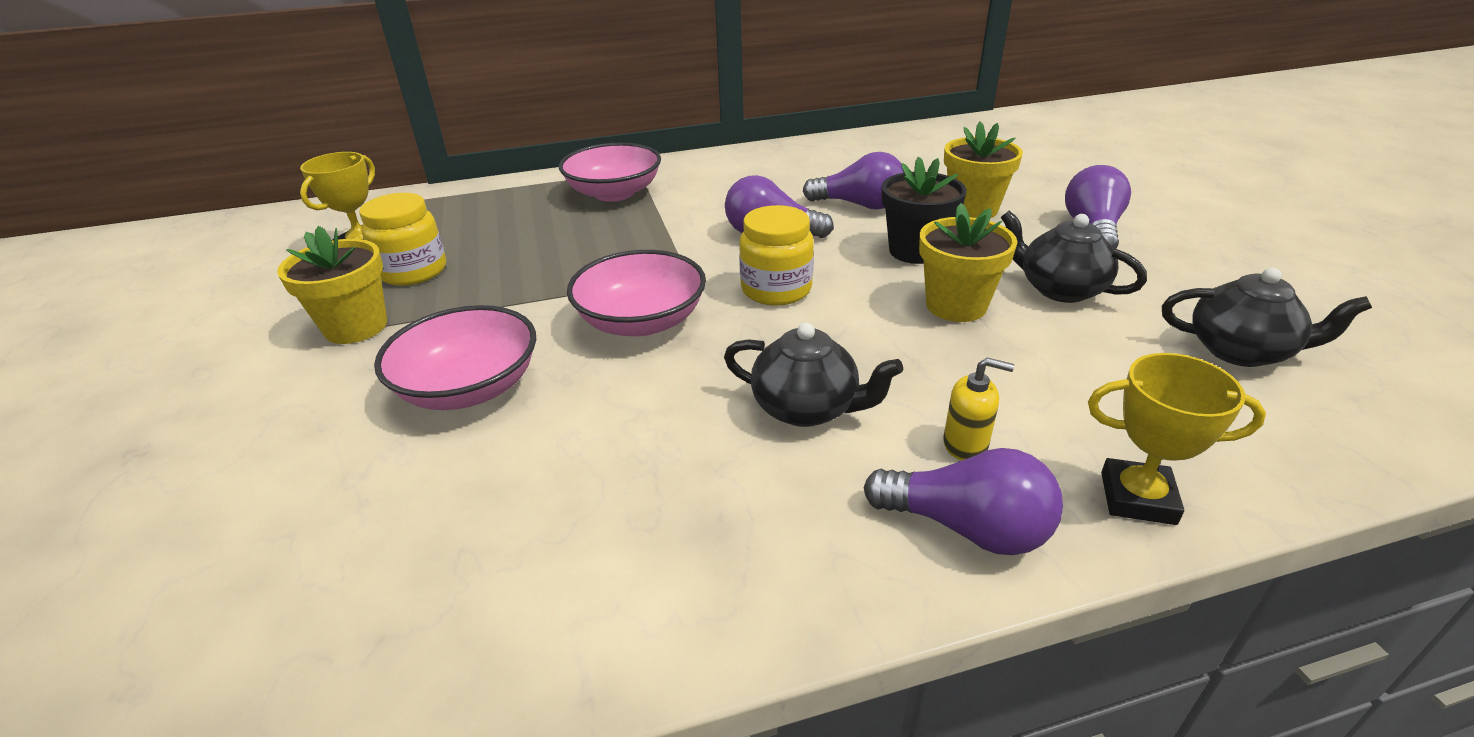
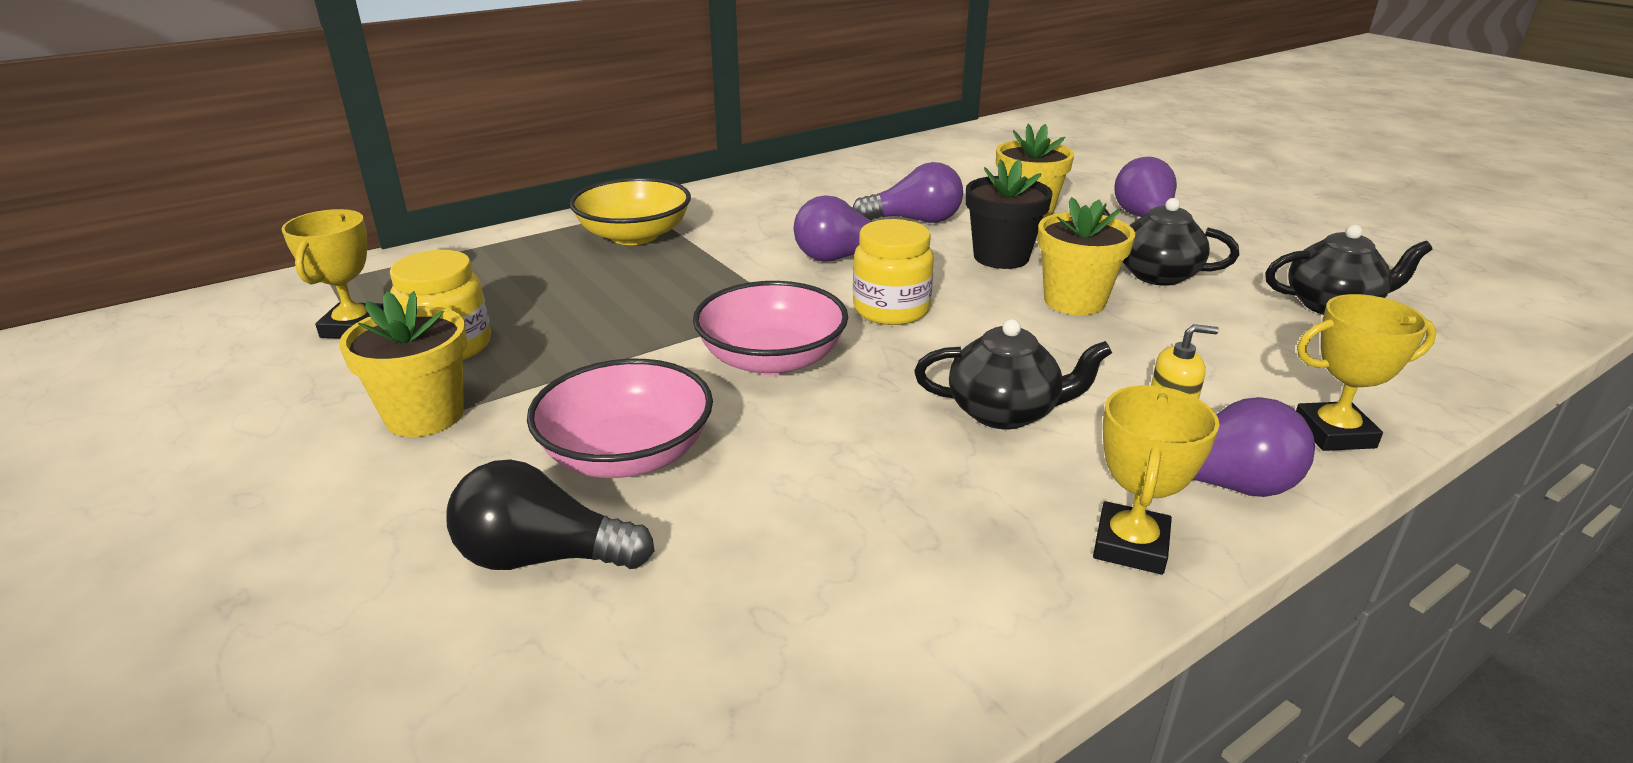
camera: 20 degrees left, 5 degrees down
(347, 465) = (543, 557): none -> black light bulb
(614, 193) = (634, 235): pink bowl -> yellow bowl
(829, 572) = (1130, 545): none -> yellow trophy

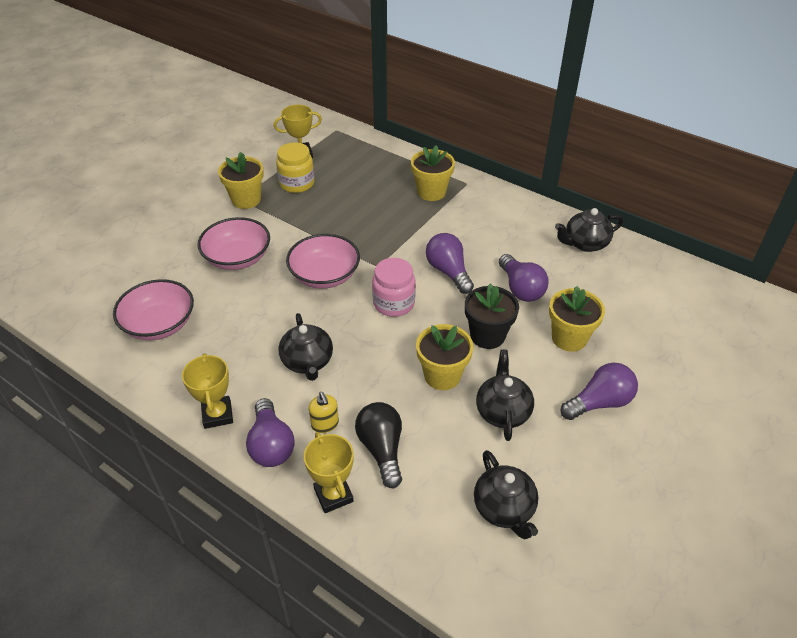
camera: 70 degrees right, 15 degrees up
(543, 557) = (174, 260): black light bulb -> black light bulb (381, 449)
(634, 235) = (431, 192): yellow bowl -> yellow flower pot
(786, 612) = (159, 324): none -> pink bowl
(851, 172) = (585, 243): none -> black teapot
(891, 310) = (394, 303): yellow jar -> pink jar
(1130, 545) = (217, 415): yellow trophy -> yellow trophy turned 75 degrees clockwise

